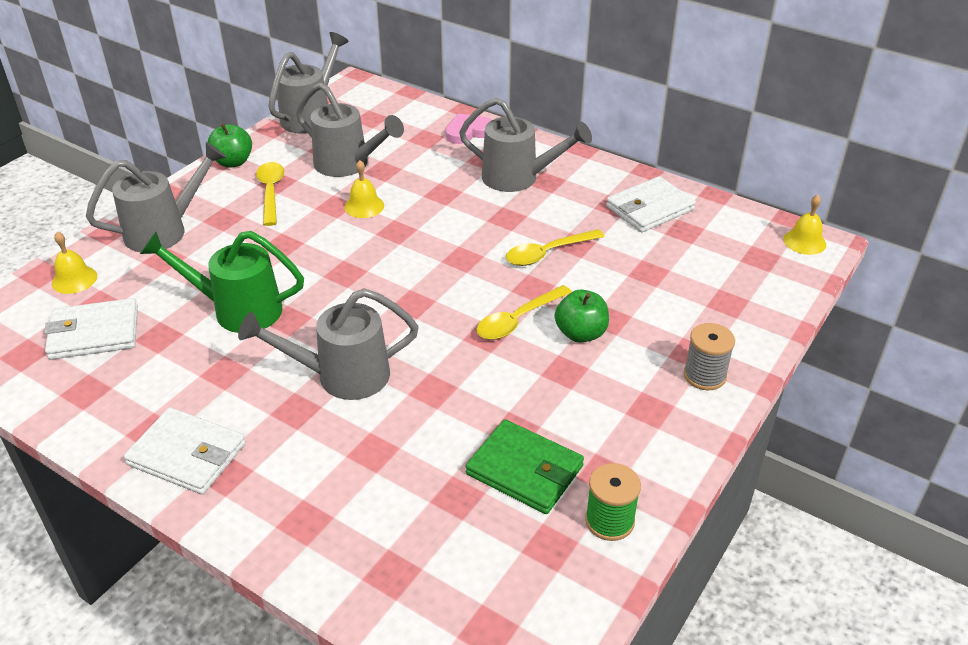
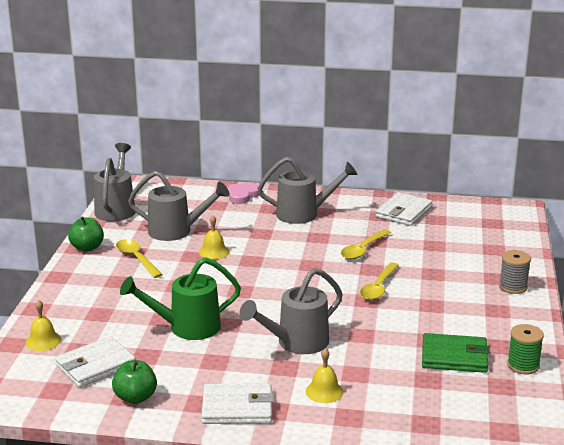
camera: 25 degrees left, 15 degrees down
(164, 231) = (80, 298): grey watering can -> none
(580, 333) = (423, 285): green apple -> green apple (135, 397)
(804, 241) = (510, 209): yellow bell -> yellow bell (324, 391)

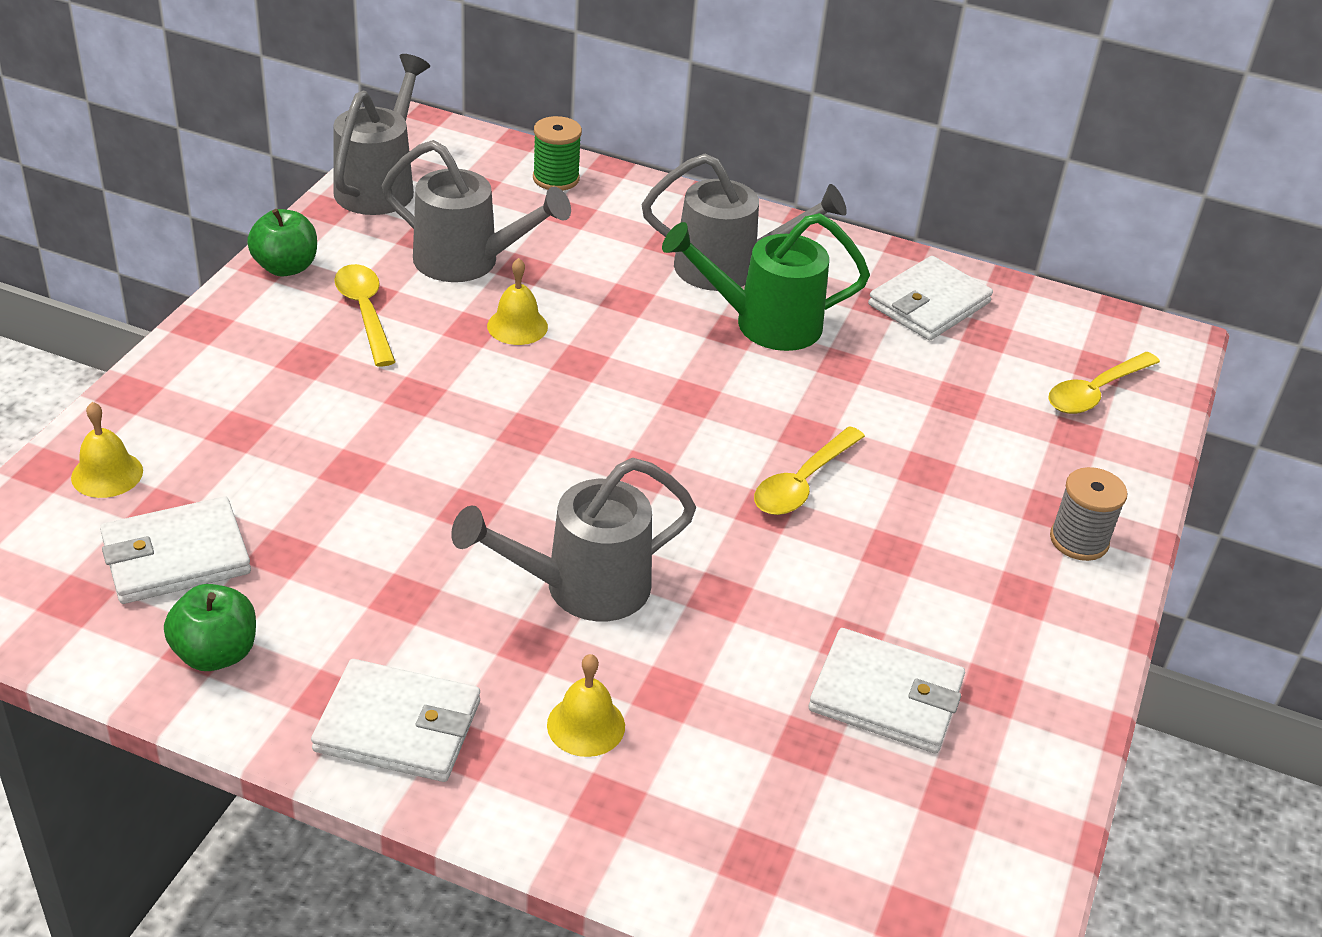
camera: 10 degrees right, 15 degrees up
(187, 327) = (387, 501): green watering can -> green watering can (765, 324)
(243, 195) = (630, 200): pink heart -> none
(363, 249) = (810, 381): yellow spoon -> yellow spoon (1095, 392)
(454, 357) = (886, 696): green wallet -> white wallet
(523, 365) = (1020, 753): green spool -> green spool (556, 178)

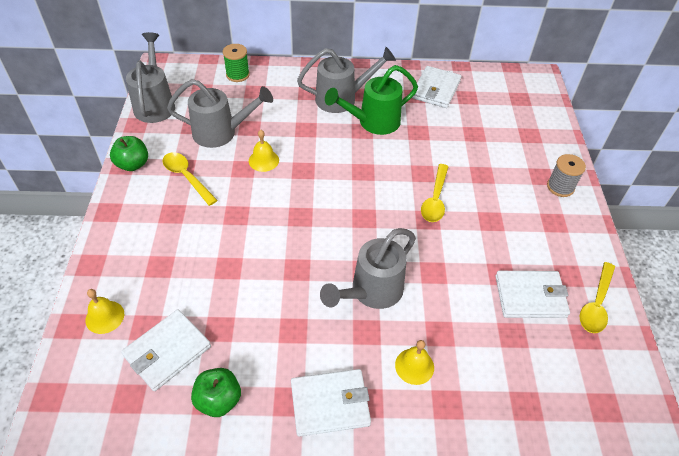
camera: 20 degrees left, 10 degrees up
(1095, 392) = (525, 111): yellow spoon -> yellow spoon (596, 304)

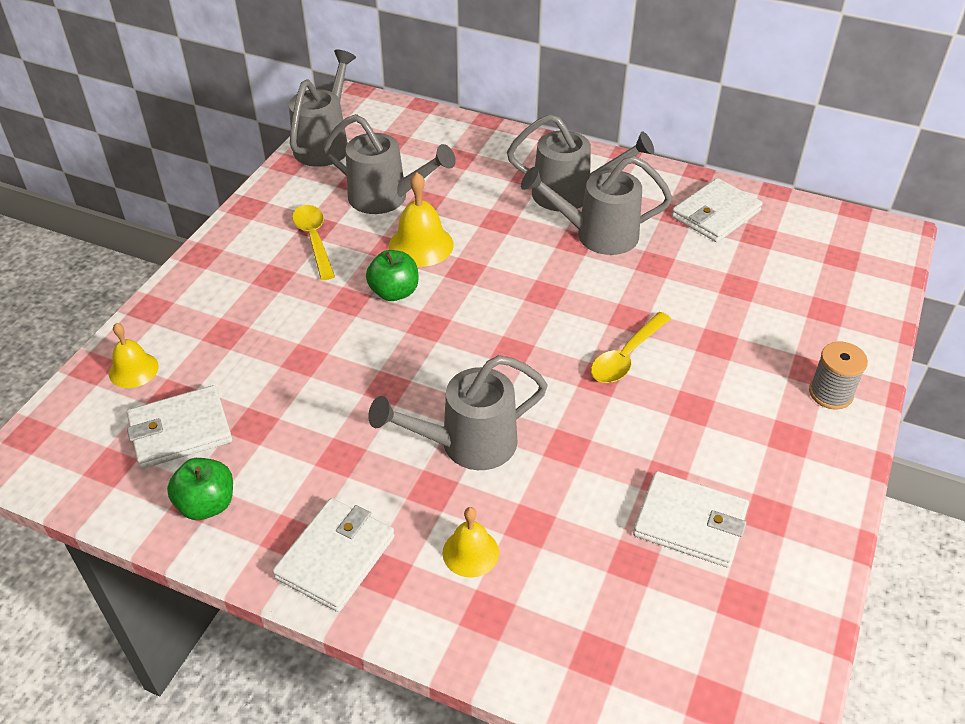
camera: 25 degrees right, 5 degrees down
(133, 164) = (259, 208): green apple -> green apple (394, 292)
(237, 75) = (448, 132): green spool -> none
(263, 160) = (421, 245): yellow bell -> yellow bell, size x1.52
(330, 404) = (335, 557): white wallet -> white wallet turned 75 degrees counterclockwise
(373, 122) = (597, 235): green watering can -> grey watering can
(596, 304) = (787, 566): yellow spoon -> none

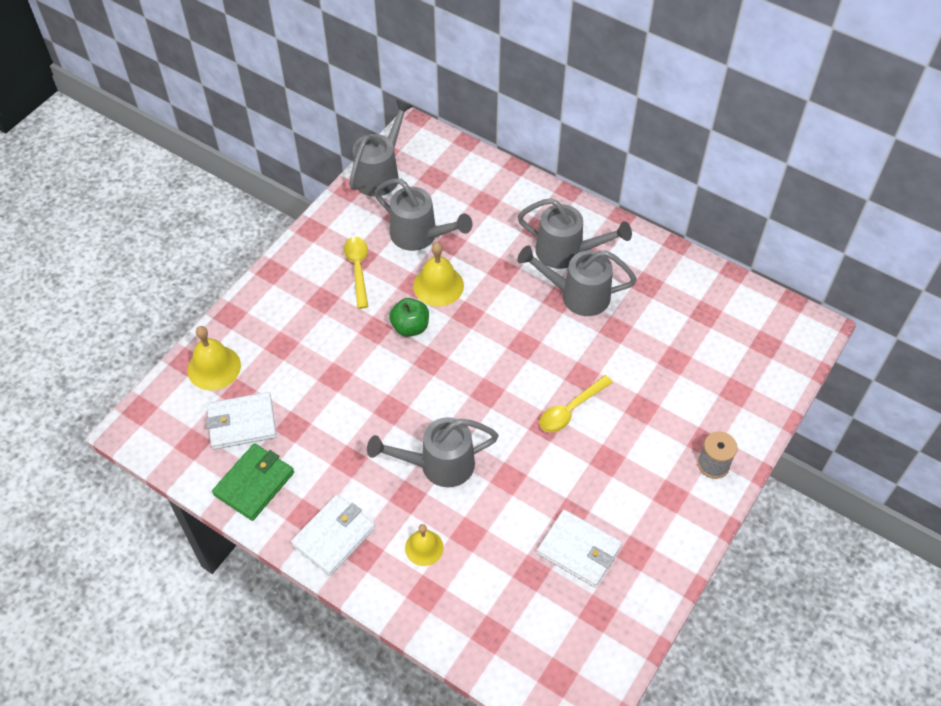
camera: 10 degrees right, 10 degrees up
(133, 370) = (214, 367): yellow bell -> yellow bell, size x1.52
(207, 504) = (254, 483): green apple -> green wallet
(716, 214) = (678, 288): white wallet -> none

